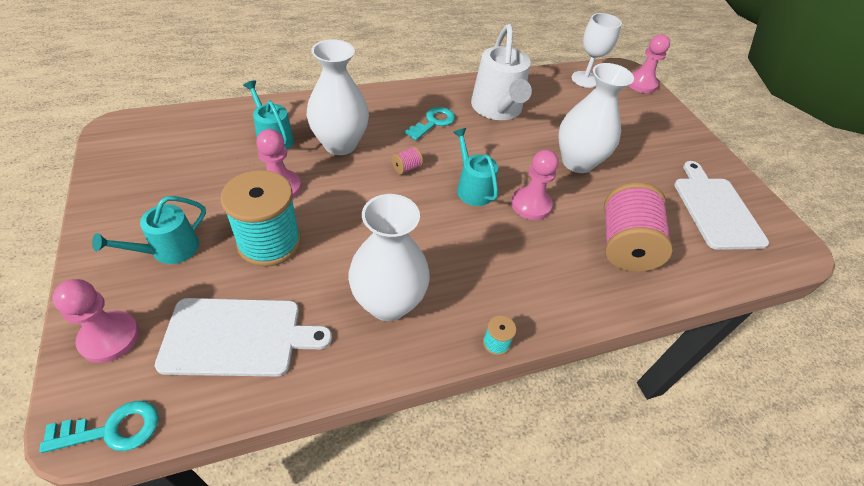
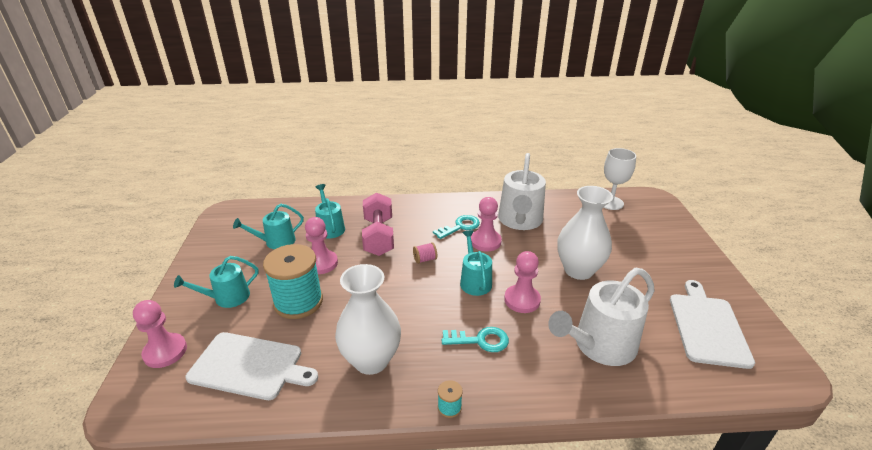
camera: 20 degrees right, 15 degrees down
(112, 430) = (142, 415): turquoise key -> turquoise key (480, 340)
(207, 164) = (276, 241): none -> turquoise watering can
(340, 144) = (378, 236): white vase -> pink dumbbell
(624, 245) = (599, 345): pink spool -> white watering can
(641, 84) = (665, 210): pink pawn -> pink pawn (485, 241)

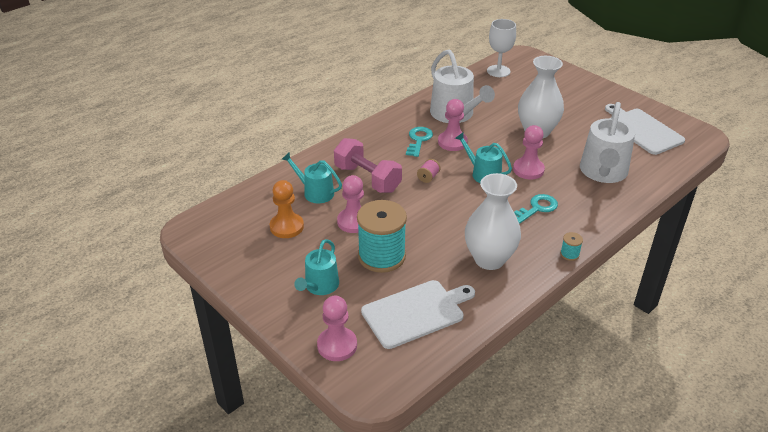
camera: 40 degrees left, 5 degrees up
(276, 241) = (286, 227): turquoise watering can -> orange pawn

